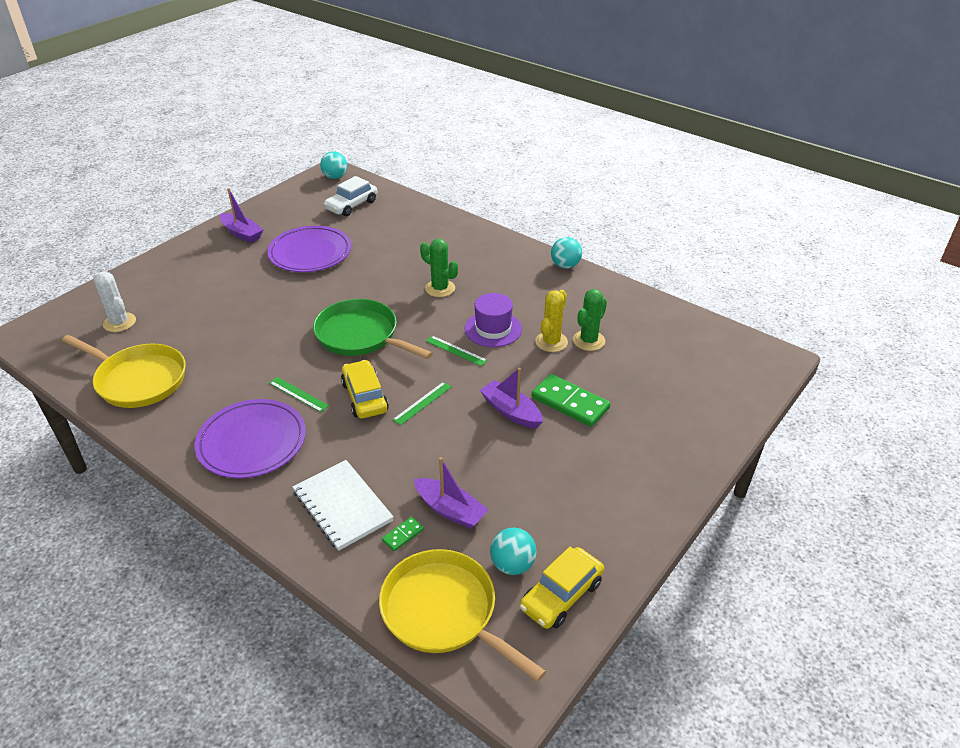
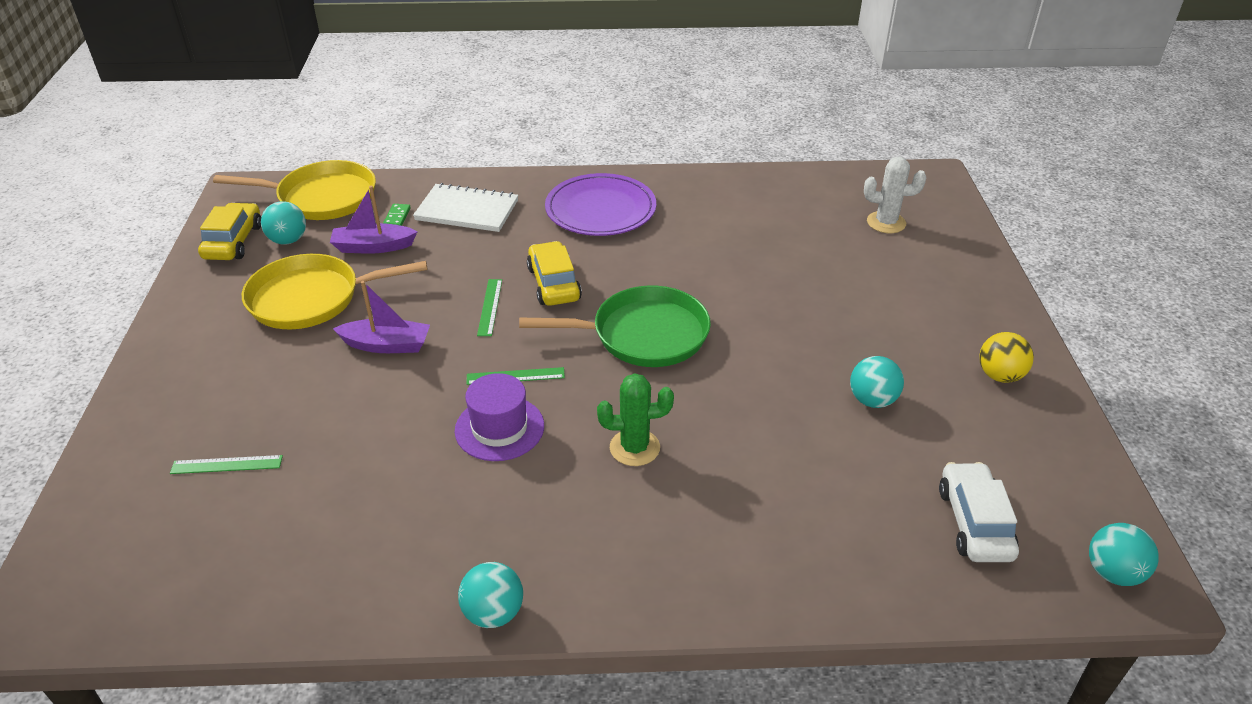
camera: 140 degrees right, 0 degrees up
(138, 380) = (771, 198): yellow pan -> yellow pan (311, 298)
(242, 233) = (999, 375): purple boat -> yellow ball
(298, 394) = (618, 255): green ruler -> green ruler (226, 465)
(310, 253) = (872, 400): purple plate -> turquoise ball
(364, 397) = (554, 284): yellow car -> yellow car turned 135 degrees counterclockwise
(551, 342) = (406, 452): yellow cactus -> none
(570, 403) = (324, 387): green domino -> none
(588, 341) = (354, 483): green cactus -> none

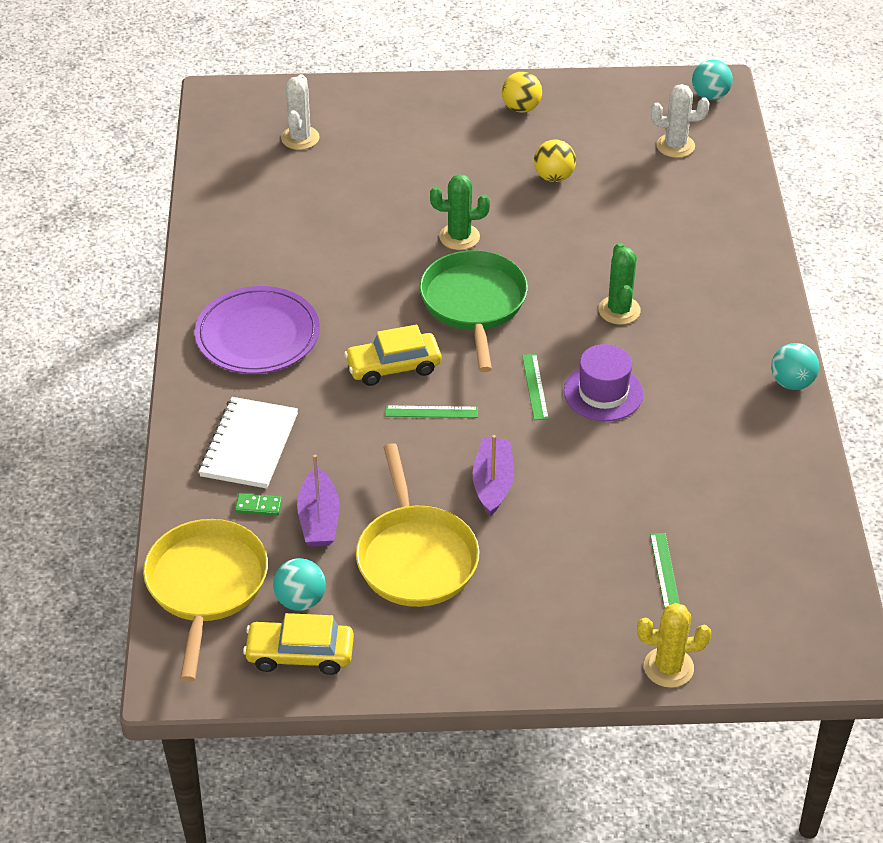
camera: 90 degrees left, 5 degrees up
(104, 460) = (668, 667): none -> yellow cactus
(750, 325) = (459, 237): none -> green cactus
(872, 400) = (554, 177): turquoise ball -> yellow ball
(974, 522) = (675, 146): white car -> white cactus

